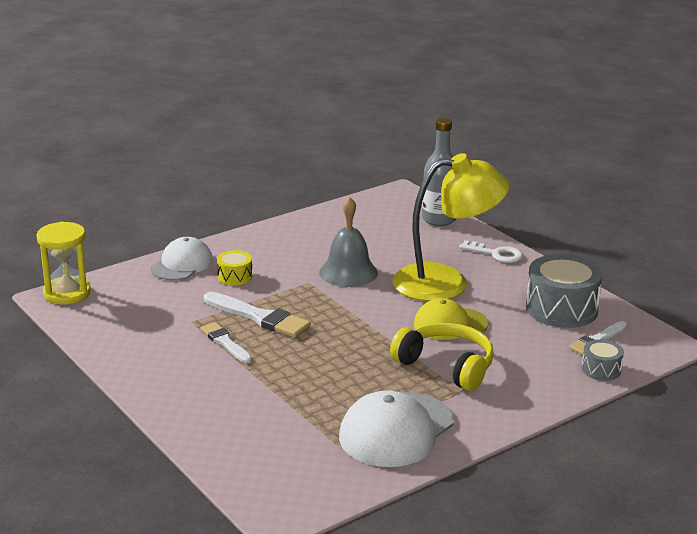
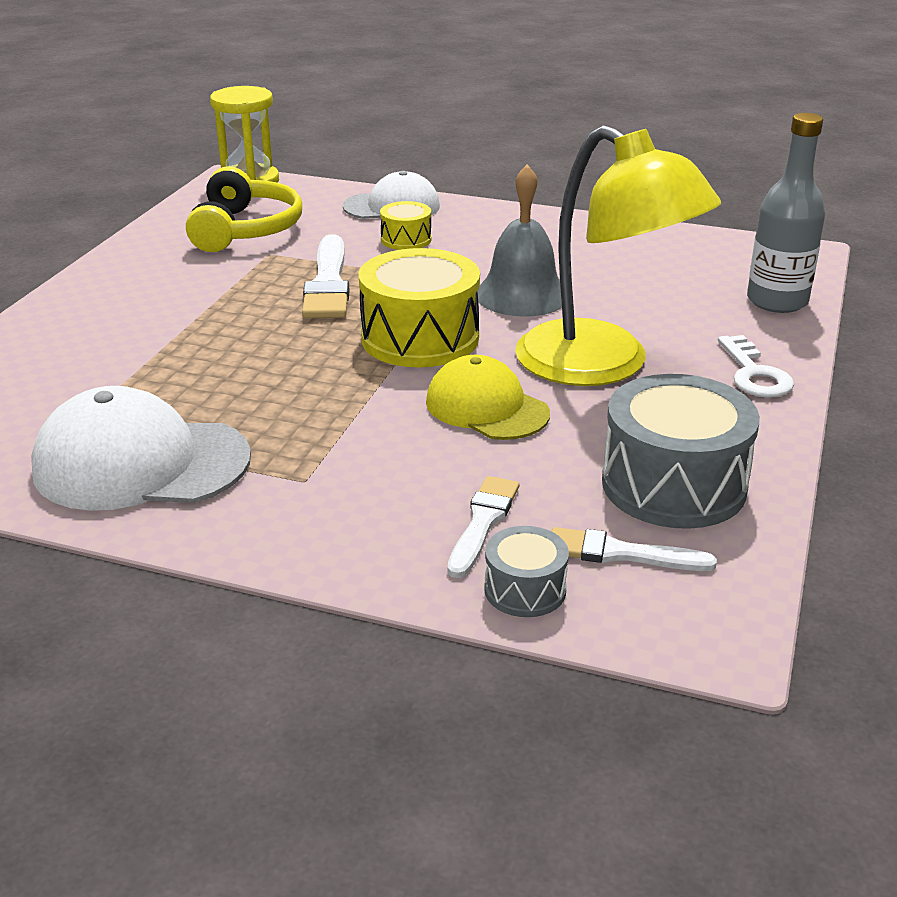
camera: 55 degrees right, 5 degrees up
(225, 342) = (243, 286): white brush -> white brush (483, 523)
(360, 315) = (420, 338): none -> yellow drum
(446, 366) = (360, 444): yellow headphones -> yellow headphones (244, 230)

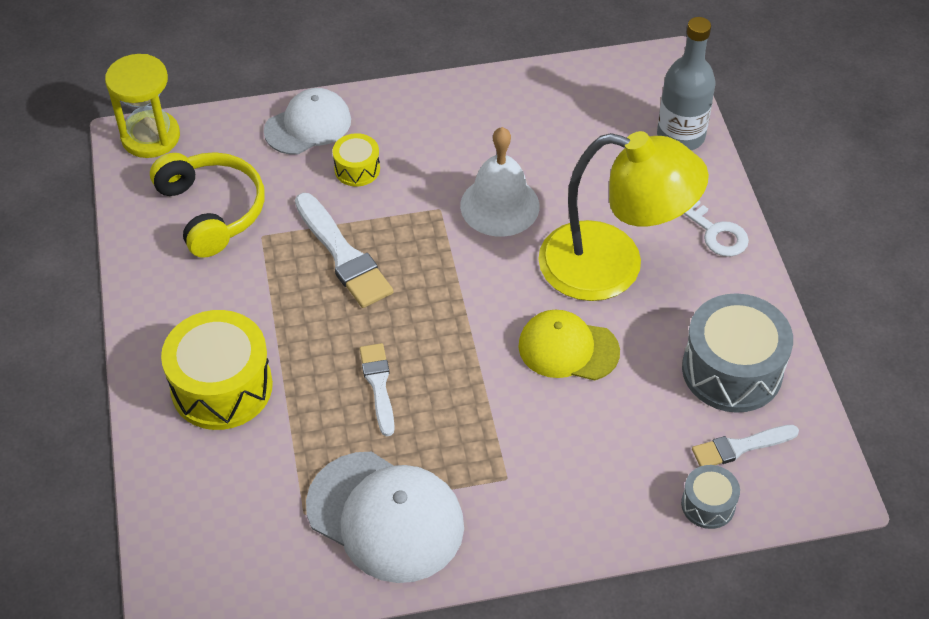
camera: 30 degrees left, 20 degrees up
(141, 463) = (385, 517): white cap -> white cap turned 120 degrees counterclockwise
(420, 338) = (466, 292): yellow drum -> yellow drum (222, 387)
(483, 523) = (645, 461): white brush -> white brush (378, 385)
(522, 294) = (499, 205): grey bell -> white bell

